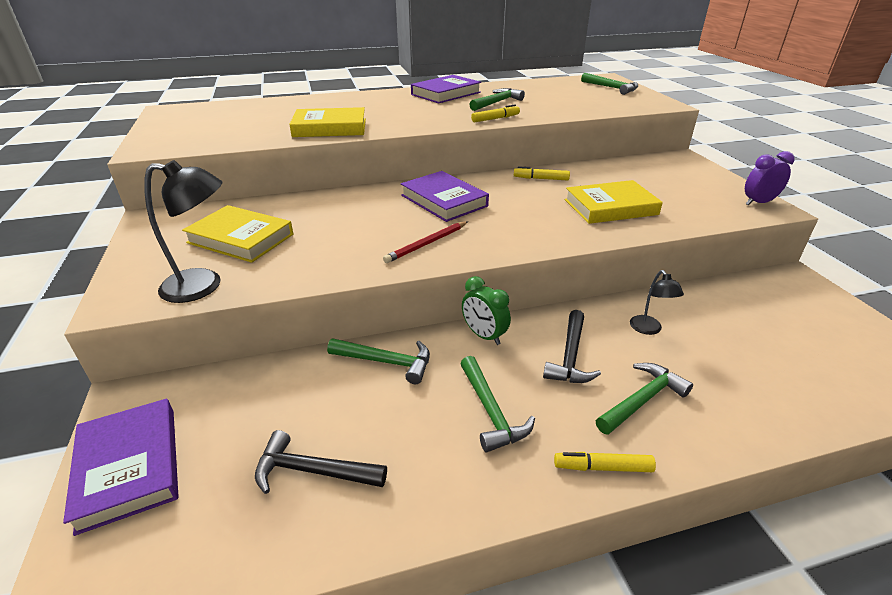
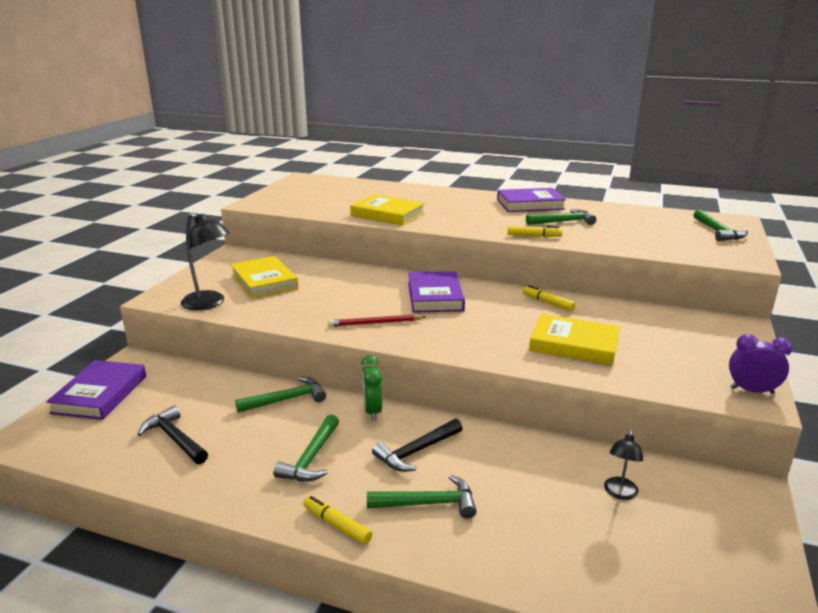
camera: 35 degrees right, 10 degrees down
(386, 362) = (286, 400): green hammer -> green hammer turned 75 degrees counterclockwise
(648, 329) = (512, 462): black lamp -> black lamp (619, 493)

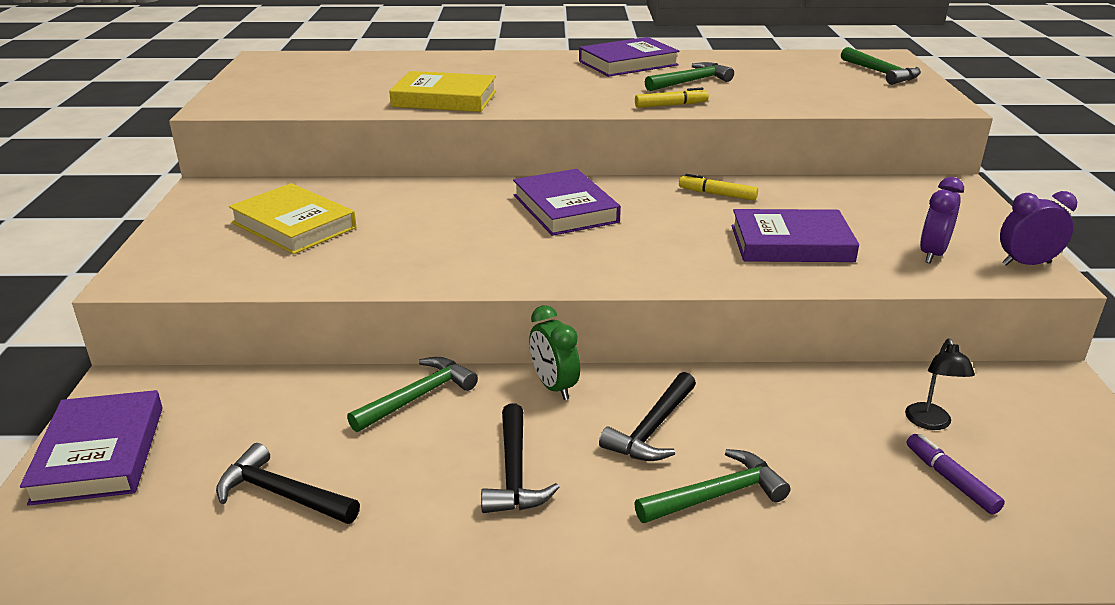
camera: 20 degrees left, 5 degrees up
(209, 303) = (230, 273): black lamp -> none
(311, 458) = (514, 472): green hammer -> black hammer
(337, 525) = (617, 557): yellow marker -> none
(375, 323) = (511, 259): red pencil -> none
(574, 344) = (791, 243): yellow book -> purple book
(605, 536) = (950, 480): none -> purple marker
(678, 370) = (932, 254): none -> purple clock

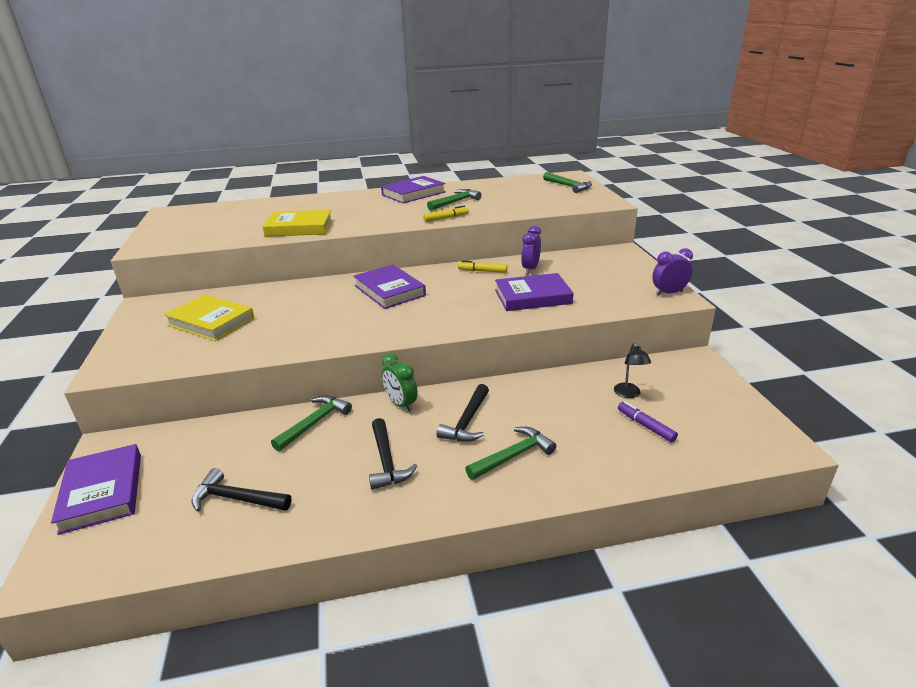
camera: 10 degrees left, 0 degrees up
(932, 254) = (615, 293): purple clock -> purple clock (530, 269)

